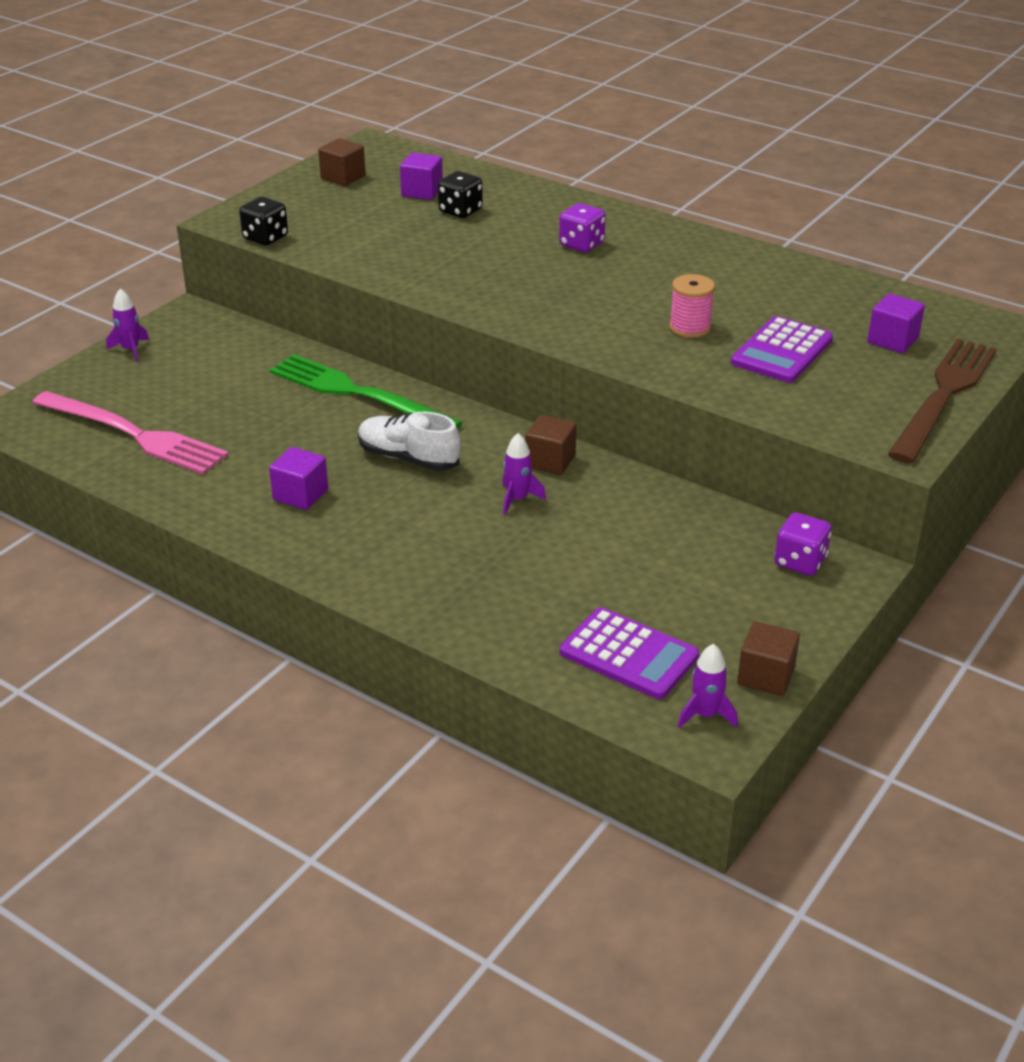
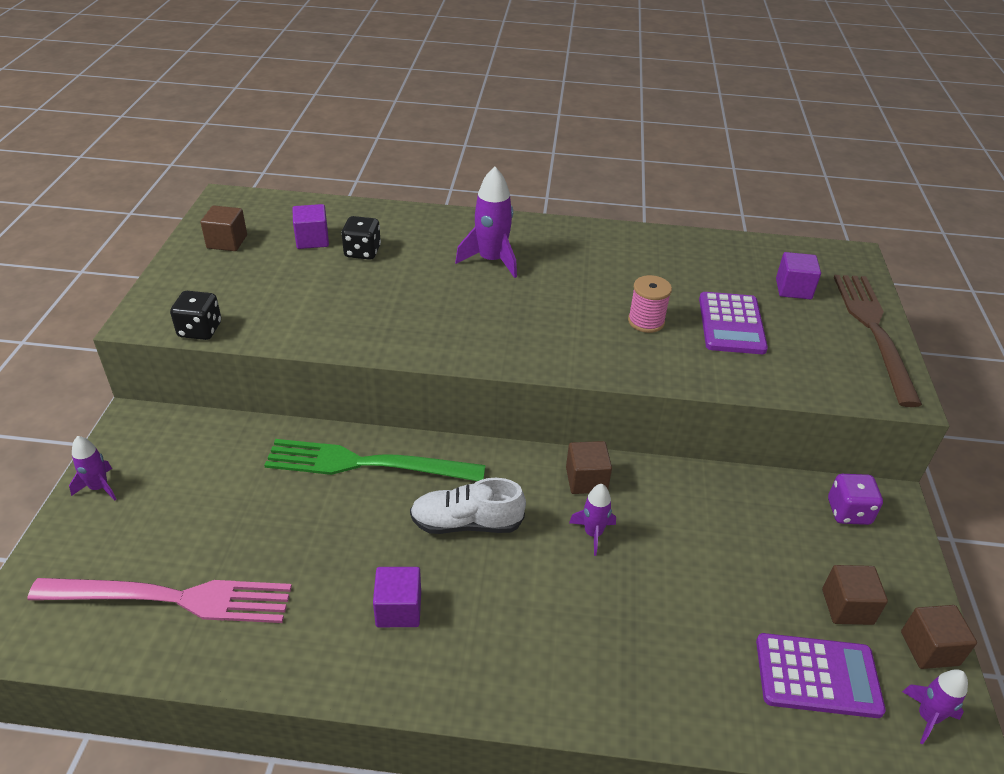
camera: 30 degrees left, 5 degrees up
(581, 244) = (491, 260): purple dice -> purple rocket
(714, 623) = (847, 606): none -> brown cube

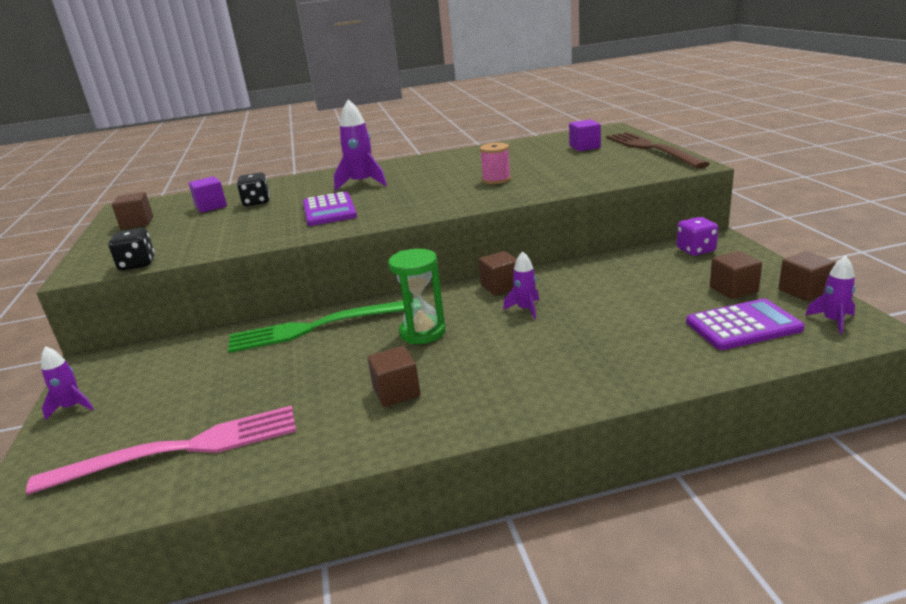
camera: 15 degrees left, 15 degrees down
(398, 609) = (396, 392): purple cube -> brown cube
(466, 523) = (422, 332): white shoe -> green hourglass
(731, 324) = (556, 167): purple calculator -> purple calculator (329, 210)

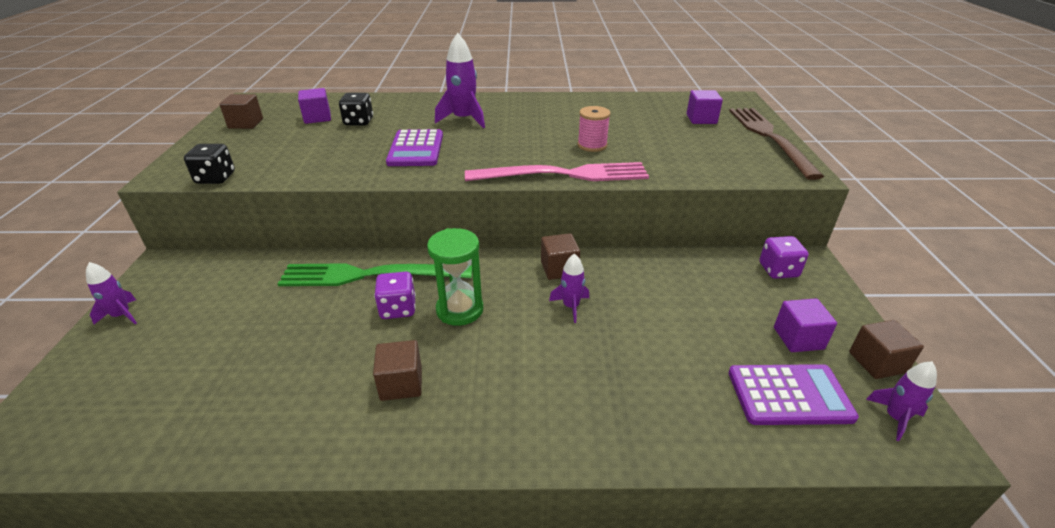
camera: 10 degrees right, 10 degrees up
(180, 450) = (181, 398): pink fork -> pink fork (564, 175)
(361, 344) = (398, 309): none -> purple dice
(733, 289) = (798, 338): brown cube -> purple cube

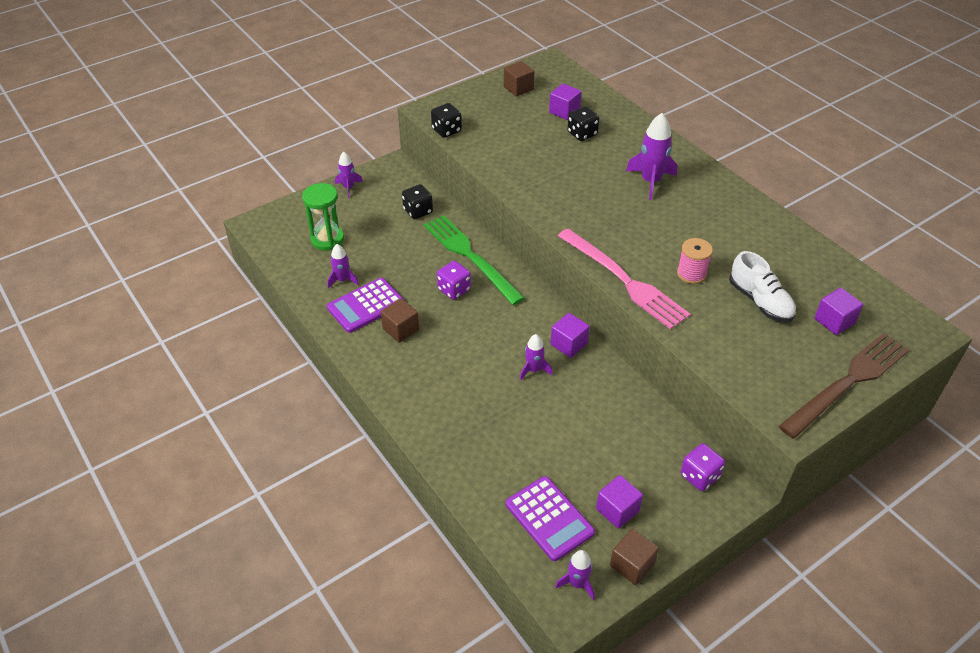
camera: 55 degrees right, 10 degrees up
(251, 400) = (342, 280): none -> purple rocket
(252, 280) = (418, 211): none -> black dice
(416, 149) = (576, 187): purple calculator -> purple calculator (366, 306)
(459, 310) = (479, 318): green hourglass -> green hourglass (327, 239)
(559, 269) = (569, 344): brown cube -> purple cube
(654, 134) = (760, 301): none -> white shoe

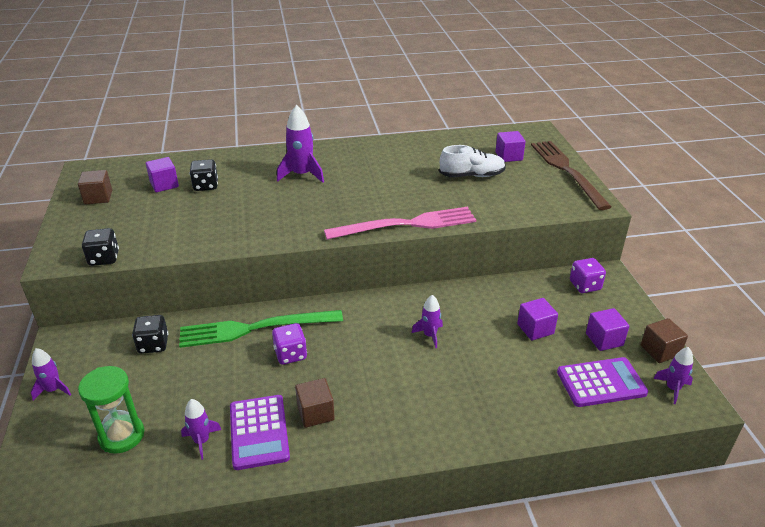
camera: 65 degrees left, 10 degrees down
(569, 344) = (412, 304): purple cube -> purple cube (535, 329)
(691, 274) = (422, 192): pink spool -> none

